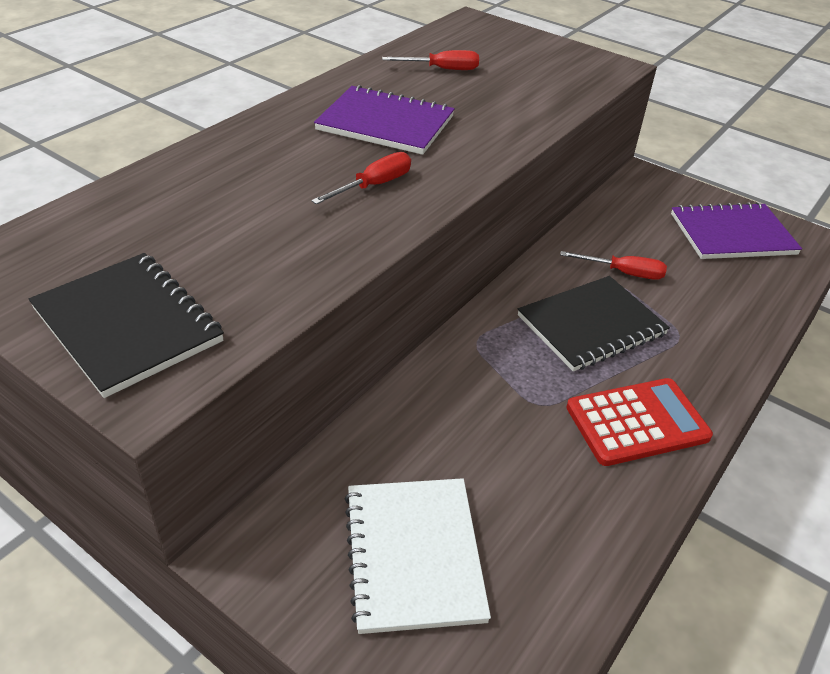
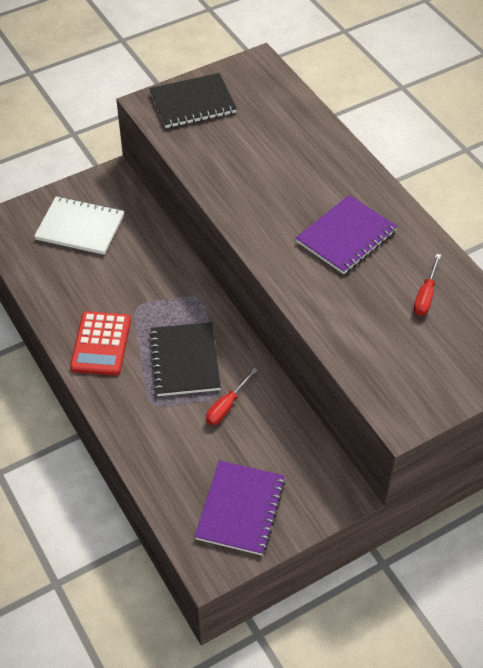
camera: 115 degrees right, 10 degrees up
(374, 185) = (270, 210): red screwdriver -> none

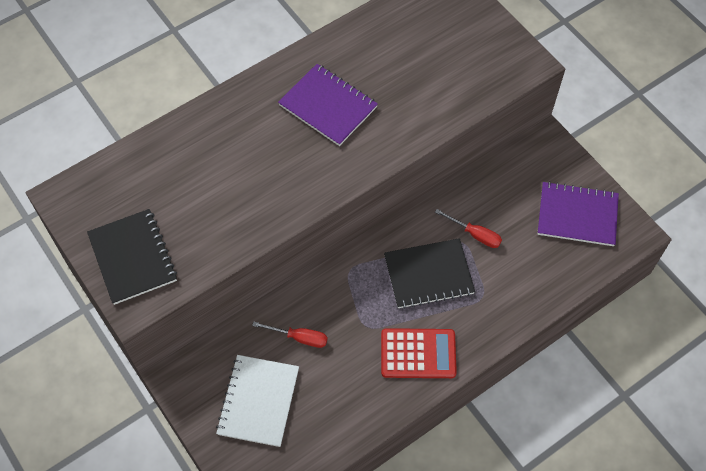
camera: 95 degrees left, 10 degrees up
(425, 296) = (394, 46): red screwdriver -> red screwdriver (299, 337)

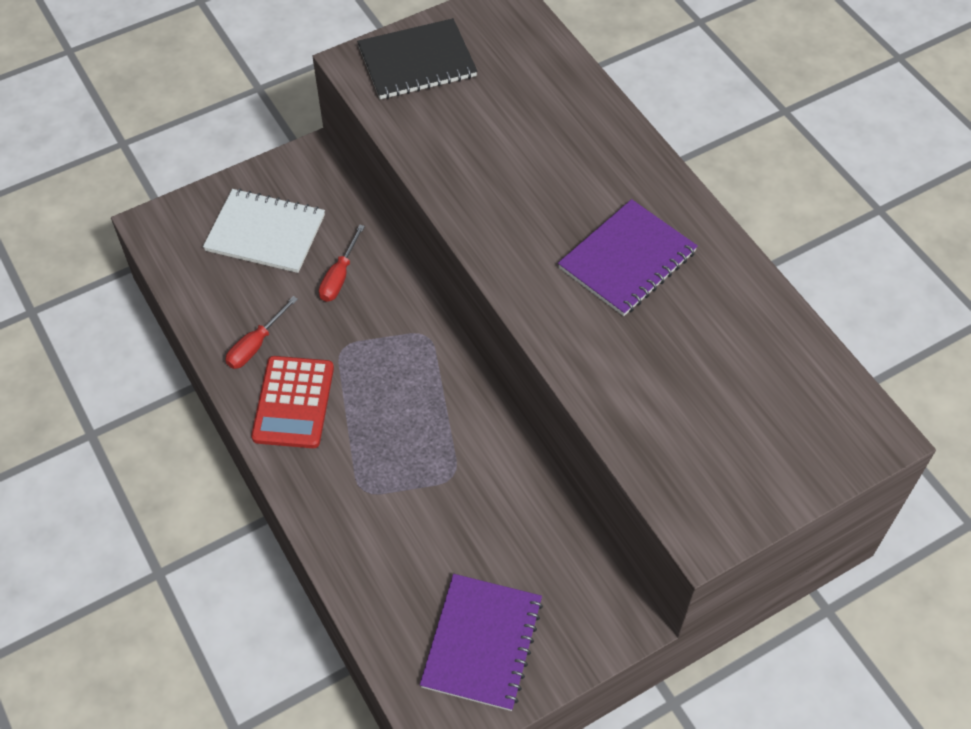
camera: 95 degrees right, 5 degrees down
(428, 275) = (407, 427): black notebook -> none
(475, 234) = (463, 493): red screwdriver -> red screwdriver (256, 345)

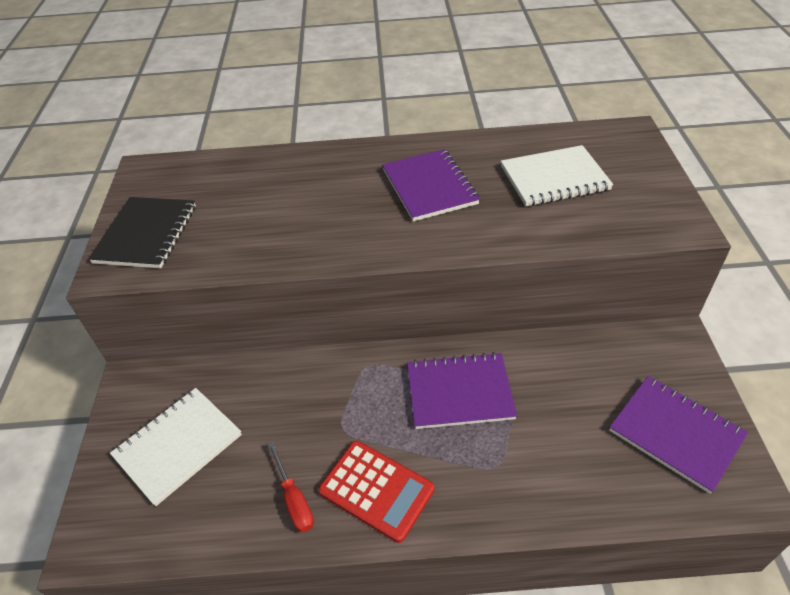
camera: 60 degrees left, 10 degrees down
(339, 276) = (268, 405): red screwdriver -> none
(434, 428) = (459, 392): none -> purple notebook
(718, 376) = (554, 178): none -> white notebook

